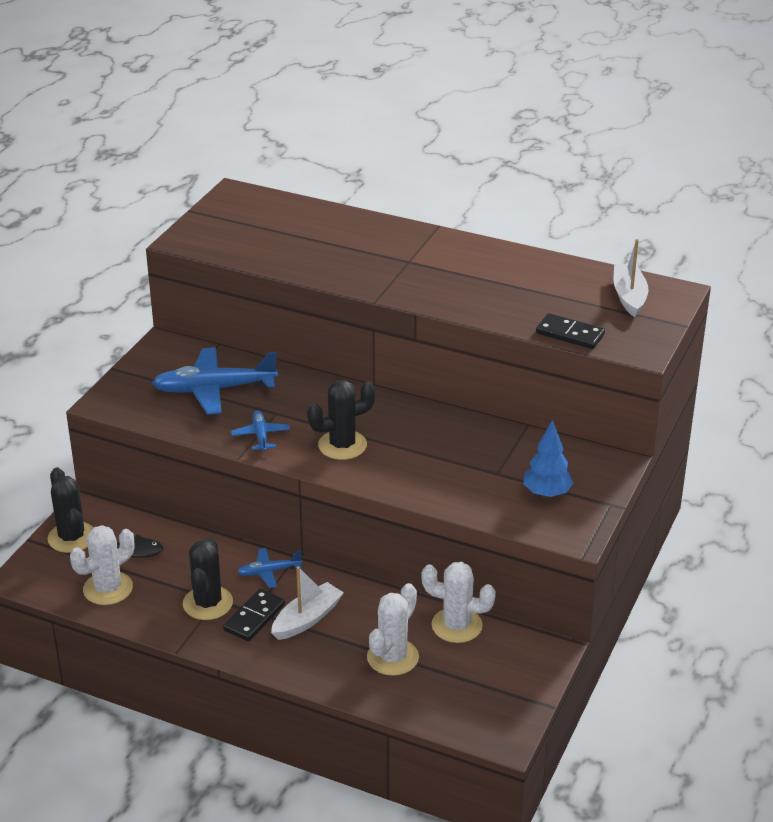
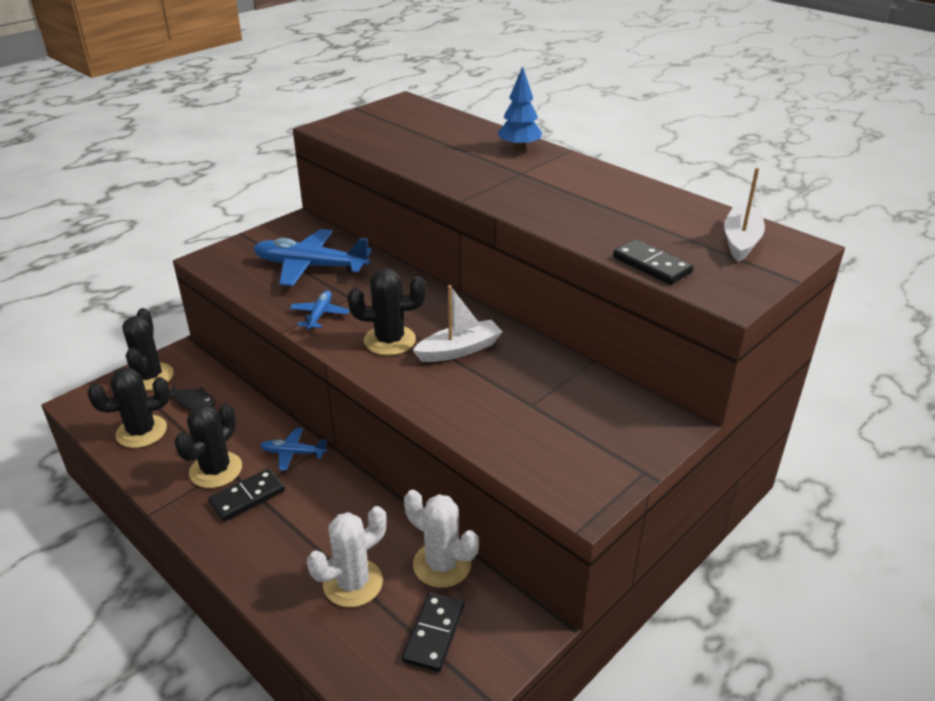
camera: 20 degrees right, 0 degrees up
(108, 588) = (141, 432): white cactus -> black cactus
(307, 619) = (295, 513): white boat -> white boat (459, 350)
(479, 674) = (434, 634): none -> black domino
(547, 493) = (575, 441): blue tree -> blue tree (519, 148)

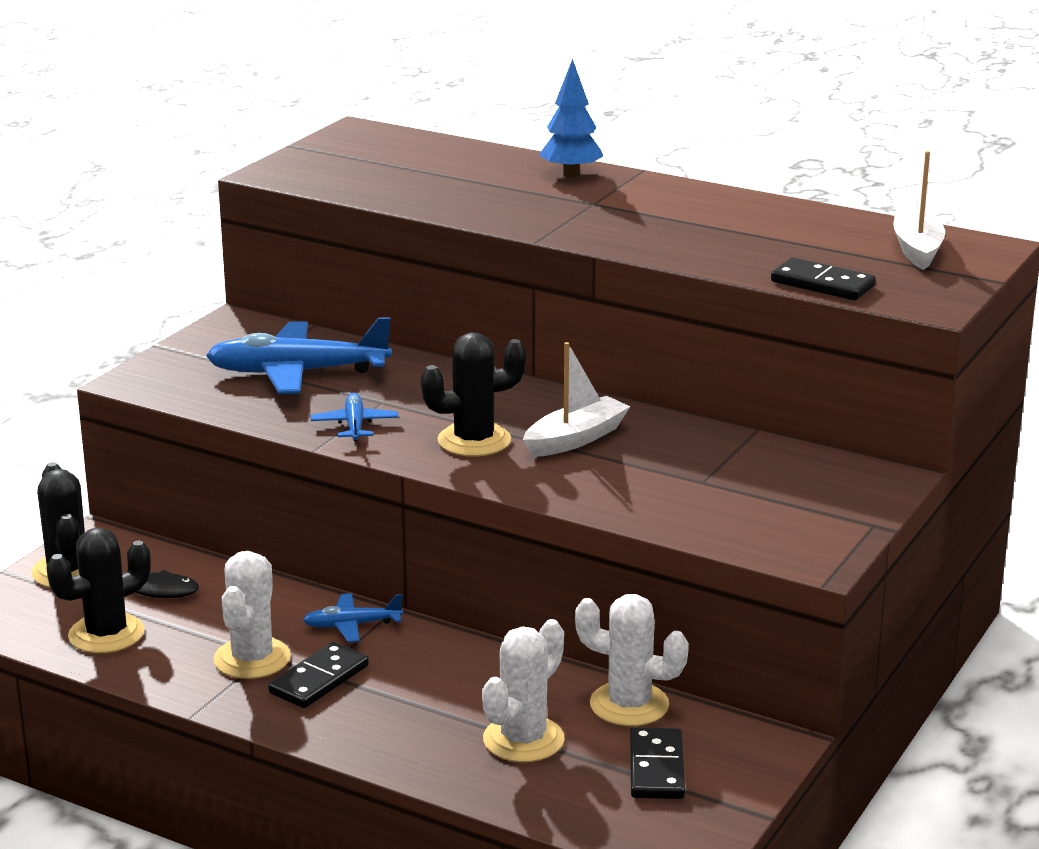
camera: 15 degrees left, 10 degrees down
(216, 470) = (252, 659): black cactus -> white cactus

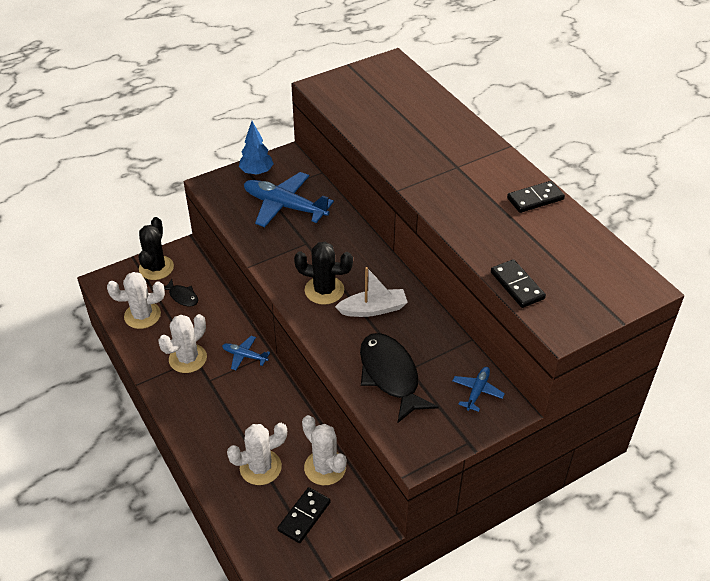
camera: 30 degrees right, 20 degrees up
(106, 634) = (142, 315): black cactus -> white cactus
(319, 679) = (205, 385): black domino -> black domino (535, 199)
(354, 425) = (279, 256): blue plane -> blue plane (477, 391)
(571, 174) = (467, 137): blue tree -> blue tree (257, 172)
(683, 495) = (390, 375): none -> black fish
(917, 248) = (601, 273): white boat -> none

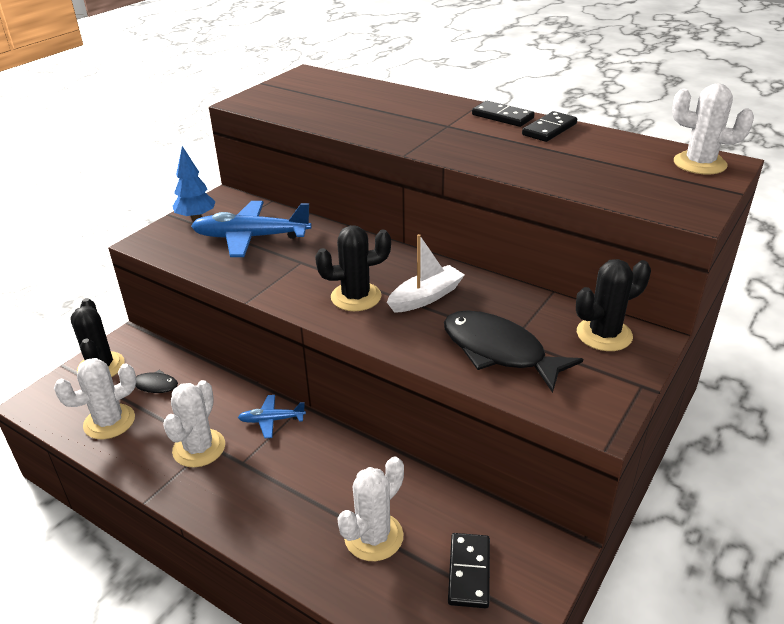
camera: 25 degrees left, 10 degrees down
(325, 467) = (453, 504): white cactus -> white cactus (699, 164)
(477, 391) = (604, 334): blue plane -> black cactus
(517, 285) = (607, 193): black domino -> black domino (502, 117)

